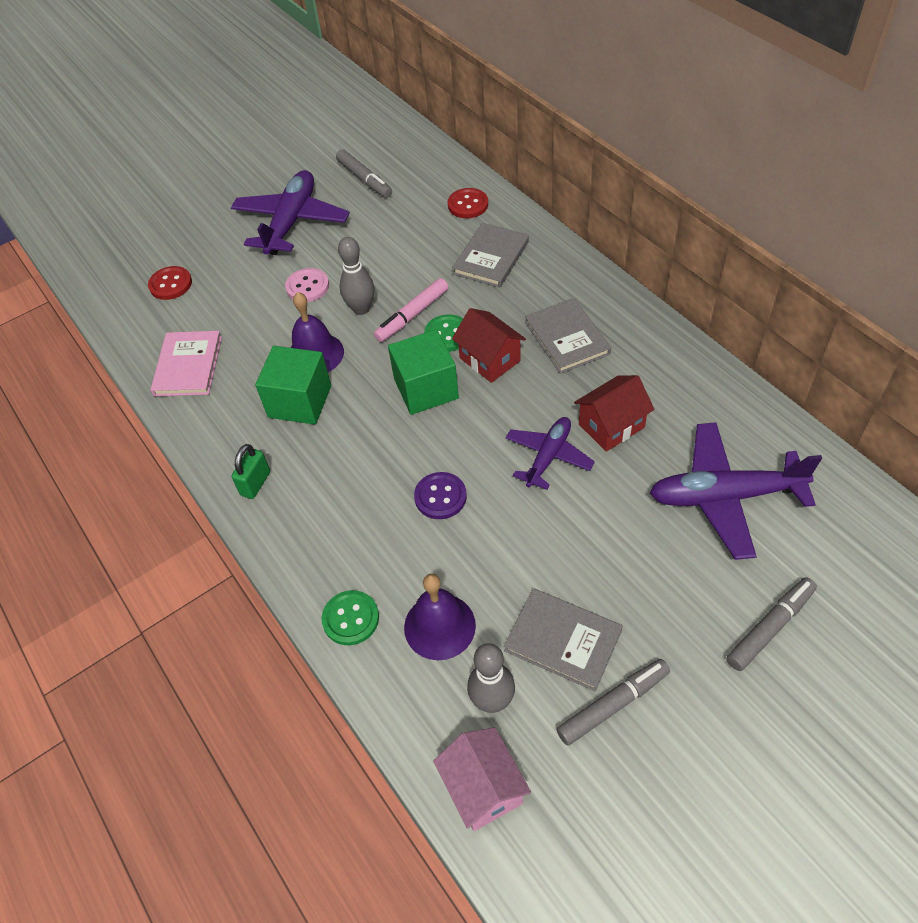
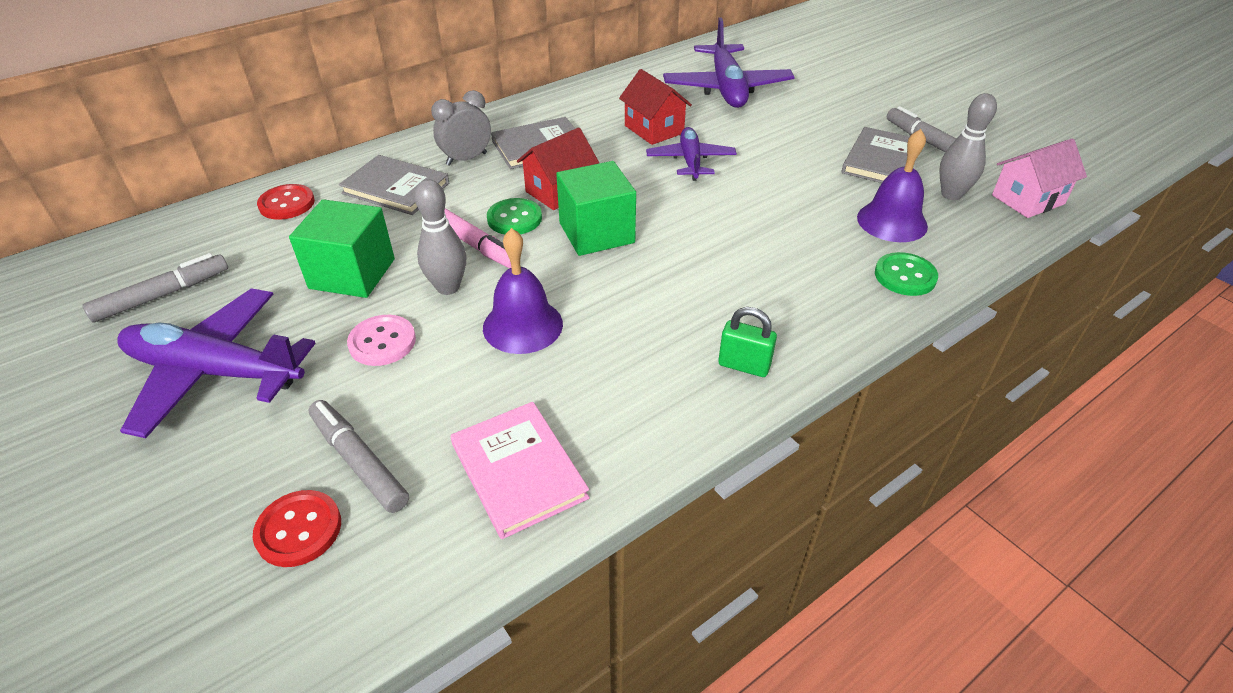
camera: 95 degrees left, 10 degrees down
(188, 366) = (518, 471): pink book -> pink book turned 60 degrees clockwise
(300, 401) = (606, 334): green cube -> green cube (352, 273)
(440, 497) = (745, 222): purple button -> none
(540, 292) = (466, 159): none -> grey clock
(548, 456) = (690, 161): purple plane -> purple plane turned 60 degrees clockwise
(770, 627) = (838, 82): grey marker -> grey marker (359, 461)

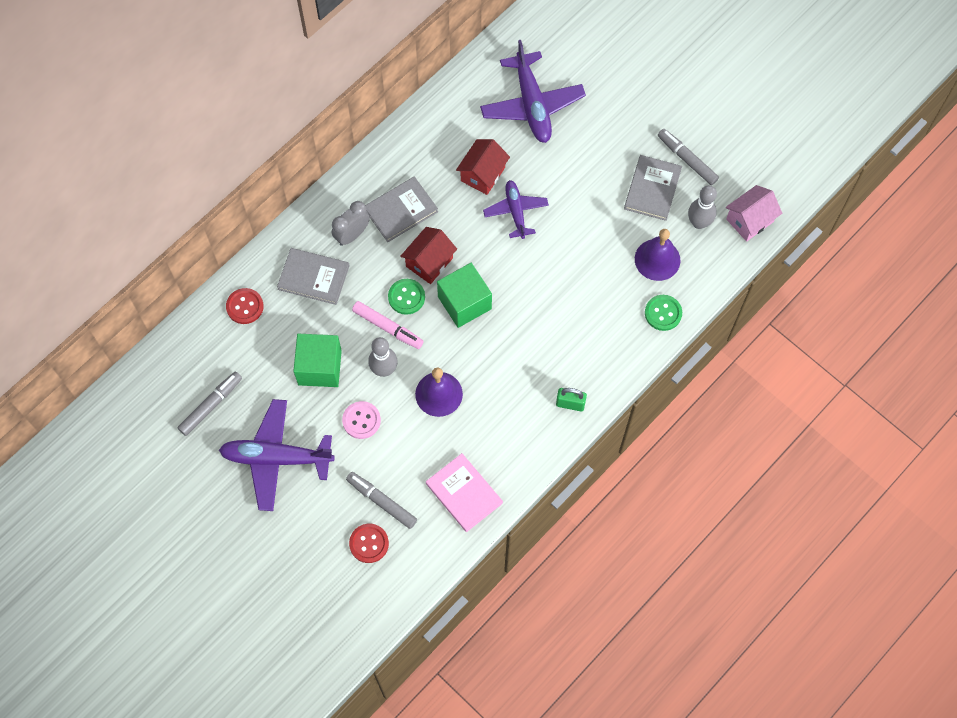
camera: 10 degrees left, 25 degrees up
(654, 129) = (483, 174): red house -> red house turned 75 degrees clockwise

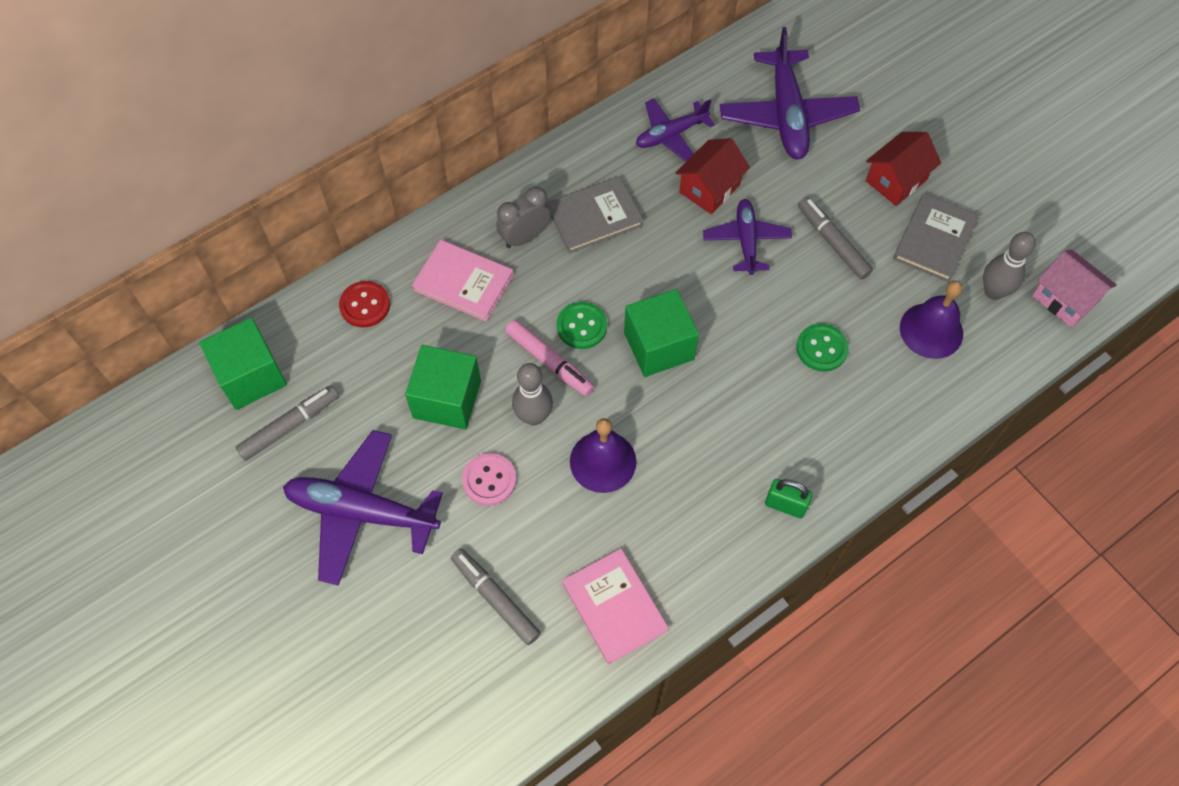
camera: 10 degrees right, 5 degrees down
(174, 373) = (251, 376): none -> green cube
(314, 277) = (463, 282): grey book -> pink book
(369, 543) = (465, 656): red button -> none
(429, 262) = (620, 287): red house -> red house (896, 180)
(447, 135) = (671, 135): none -> purple plane
(663, 313) = (931, 402): green button -> green button (821, 348)
(687, 159) = (985, 210): grey marker -> grey marker (832, 242)
(749, 220) = (1064, 299): pink house -> pink house turned 75 degrees clockwise

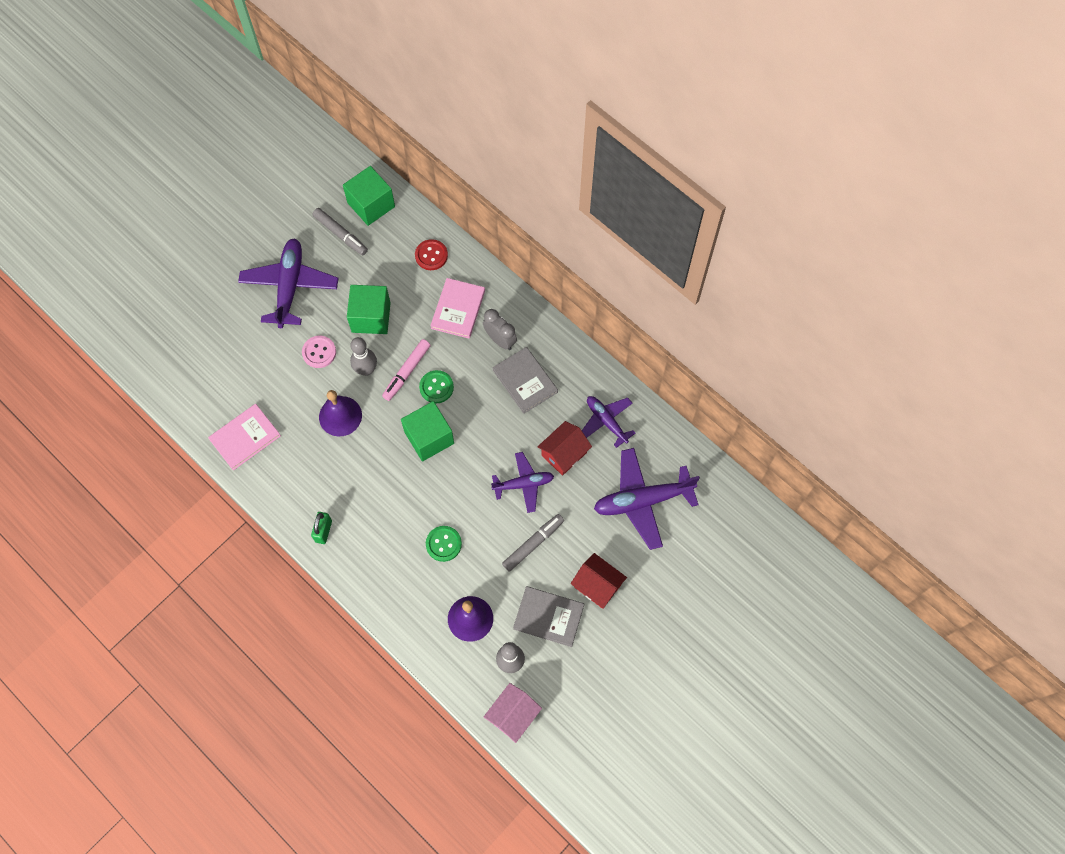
camera: 80 degrees right, 5 degrees up
(495, 598) = (243, 370): grey marker -> none
(709, 188) = (564, 454): red house -> red house turned 75 degrees counterclockwise

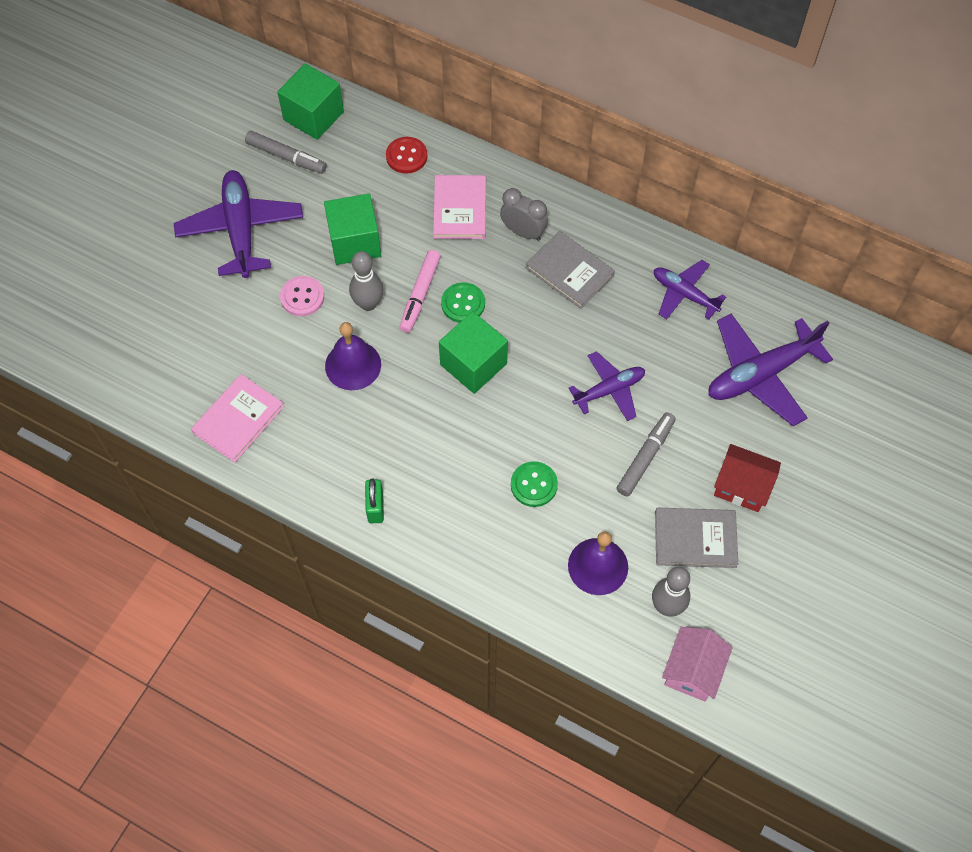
camera: 15 degrees left, 5 degrees down
(564, 454) = (646, 343): red house -> none

